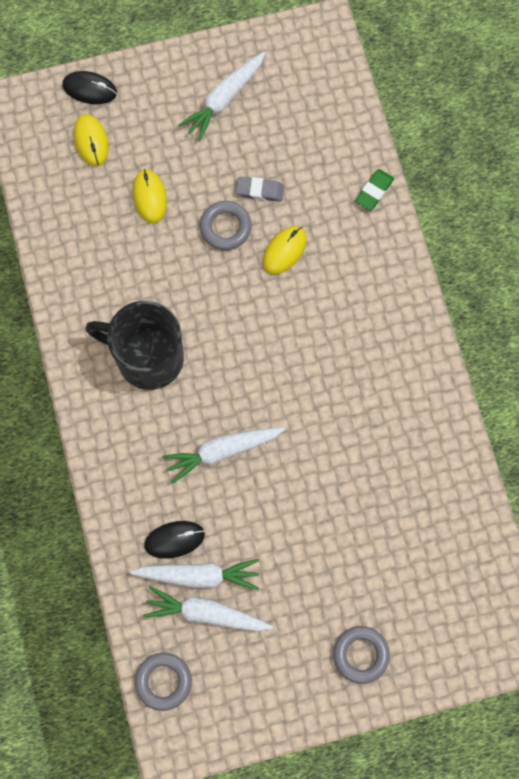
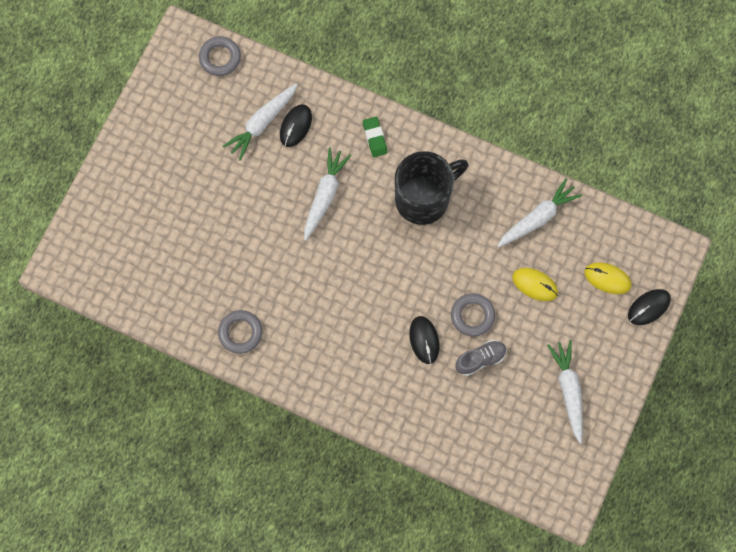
camera: 130 degrees right, 0 degrees up
(206, 613) = (237, 110): white carrot -> white carrot (537, 218)
(260, 191) = (480, 359): grey eraser -> grey shoe
(284, 251) = (424, 340): yellow mouse -> black mouse
(360, 655) = (135, 176): grey ring -> grey ring (240, 332)
(374, 191) = (417, 434): green eraser -> green eraser (375, 138)

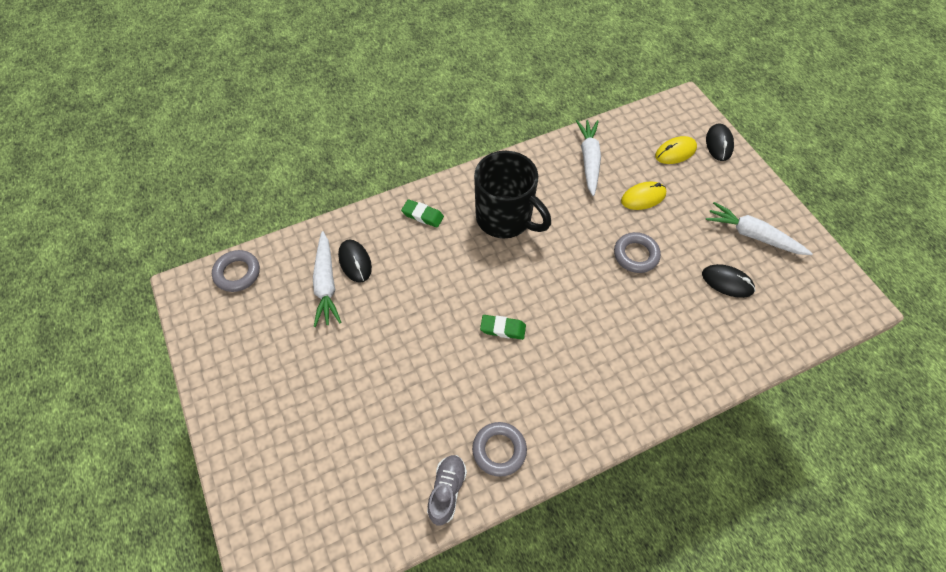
camera: 50 degrees left, 15 degrees down
(324, 195) = (435, 284): white carrot -> none
(329, 268) = (503, 328): none -> green eraser
(424, 198) = (505, 218): black mug -> black mug turned 120 degrees clockwise
(424, 340) = (630, 304): black mouse -> black mouse (727, 282)
(480, 359) = (679, 275): grey shoe -> grey shoe (447, 491)

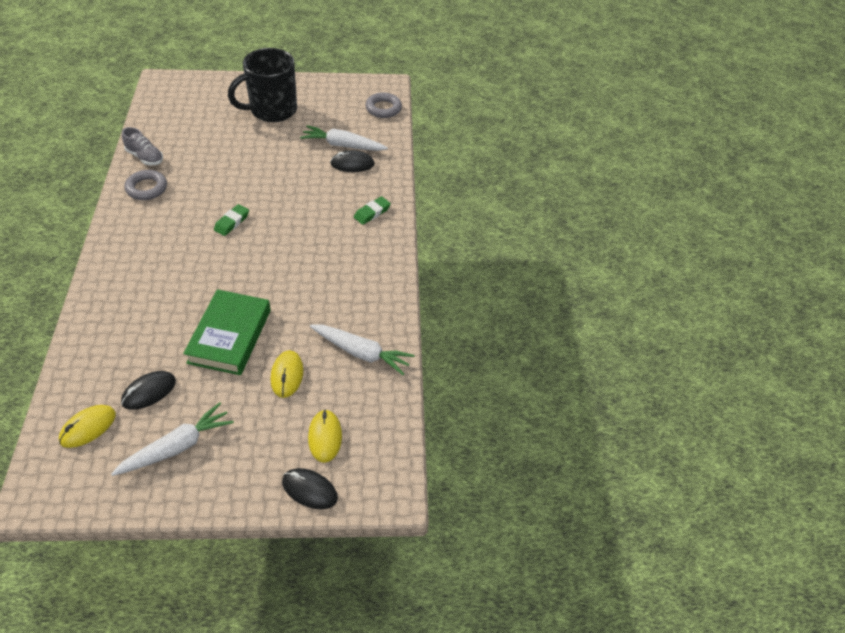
camera: 110 degrees right, 10 degrees down
(505, 218) = (333, 262): black mug -> black mug (272, 110)
(636, 255) = (230, 336): grey ring -> green book
(788, 305) = (88, 427): none -> yellow mouse

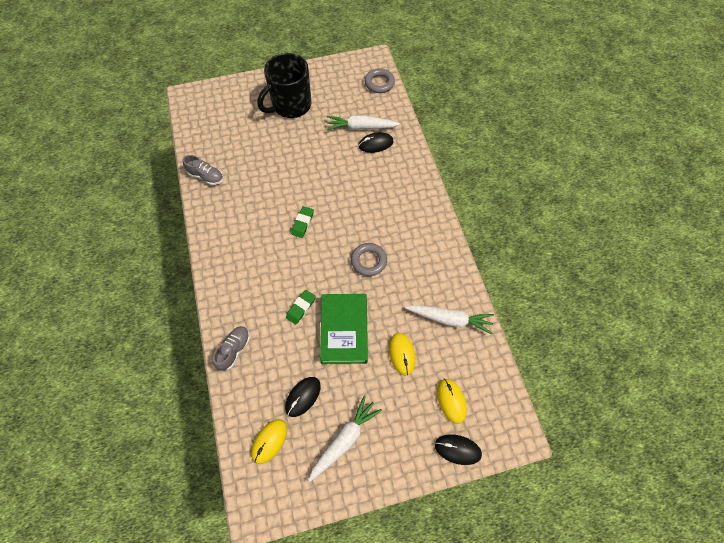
camera: 10 degrees left, 15 degrees up
(93, 327) = (234, 350): none -> grey shoe
(146, 188) = (220, 207): grey ring -> grey ring (368, 261)
(372, 213) = (409, 187): green eraser -> green eraser (301, 308)

